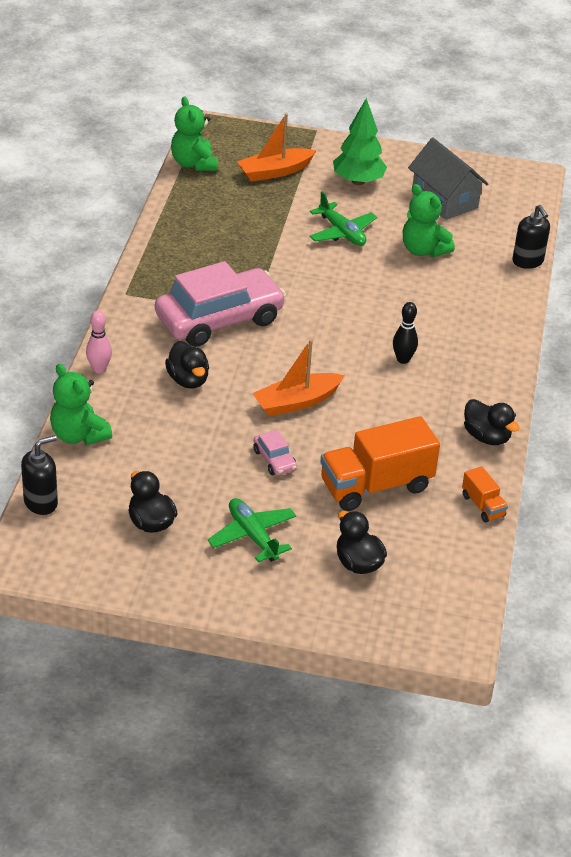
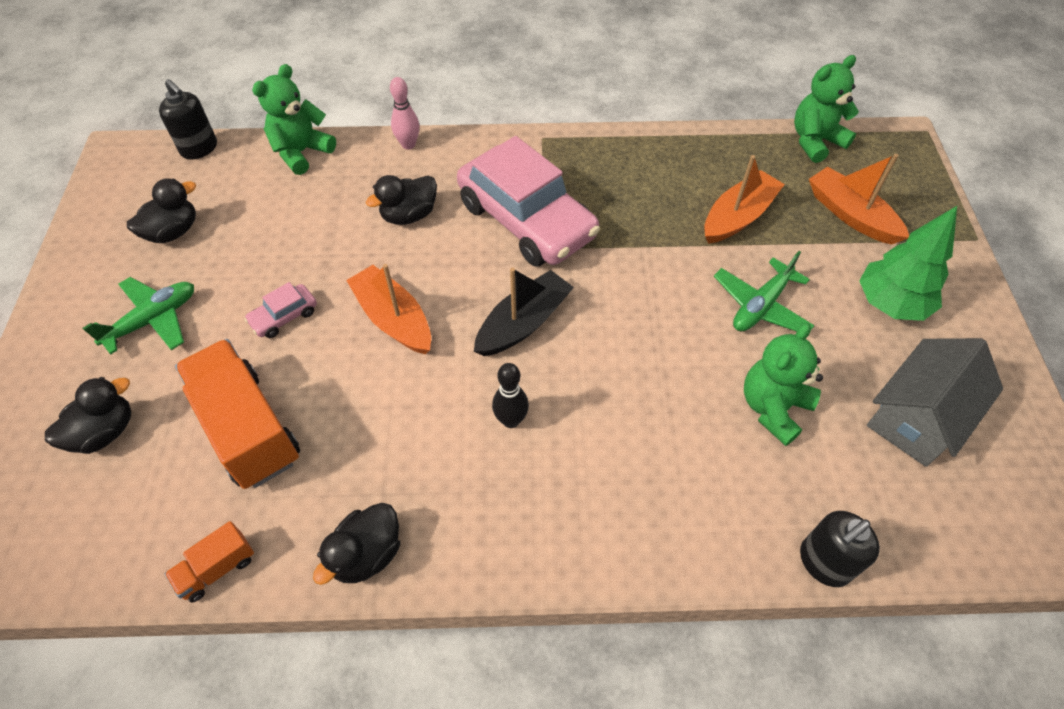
camera: 80 degrees right, 15 degrees up
(257, 219) = (738, 217): none -> orange boat
(322, 339) = (523, 323): none -> black boat

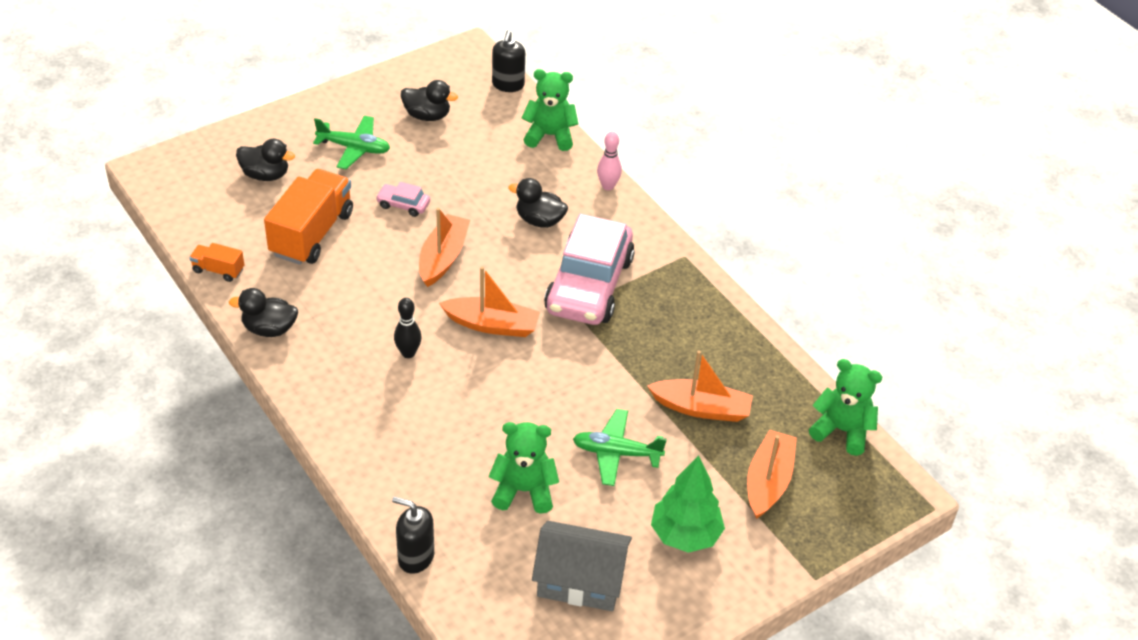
camera: 55 degrees right, 10 degrees down
(523, 323) = (492, 325): black boat -> orange boat

